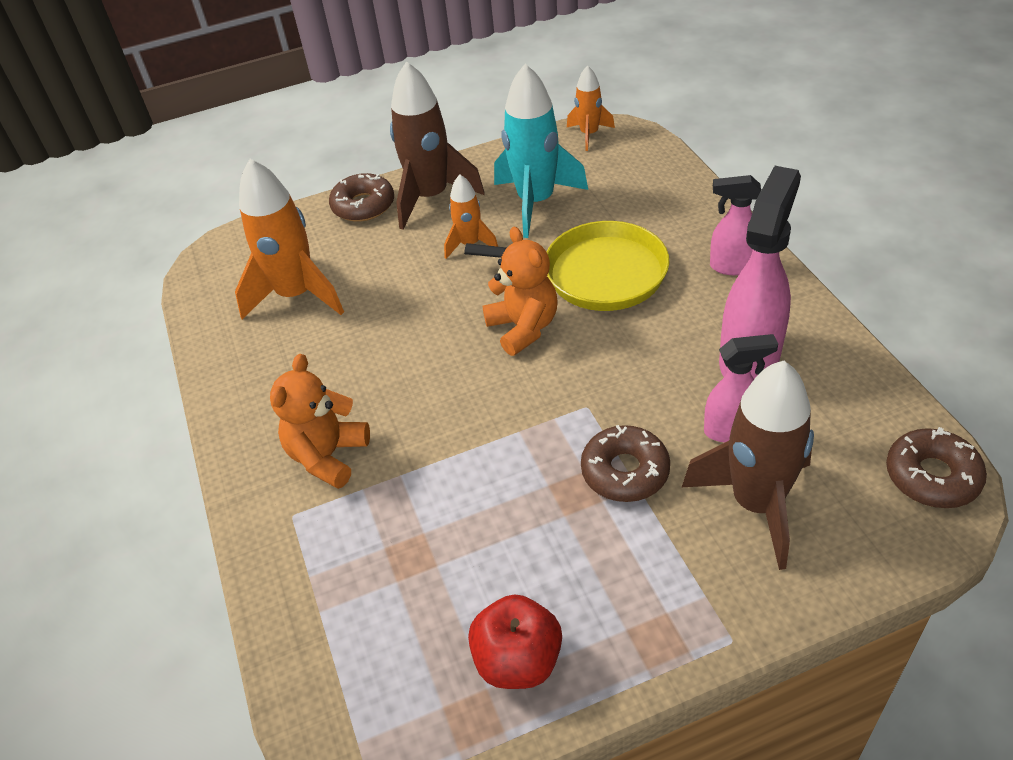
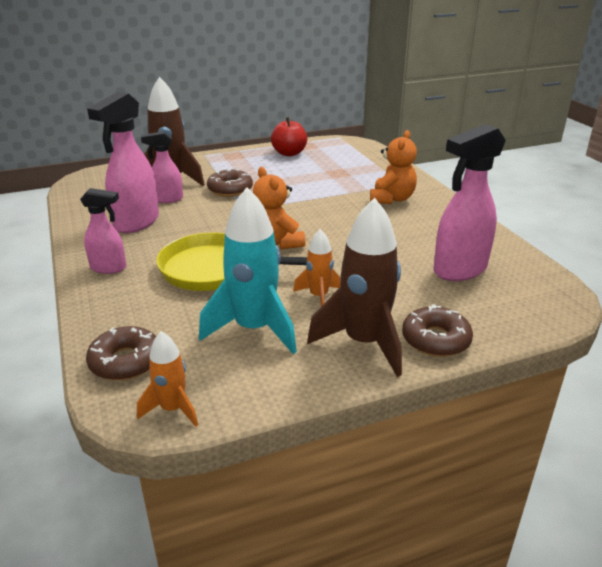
camera: 175 degrees right, 15 degrees down
(296, 295) = (459, 270): orange rocket -> pink spray bottle
(932, 476) = (83, 184): brown donut -> brown donut (126, 361)

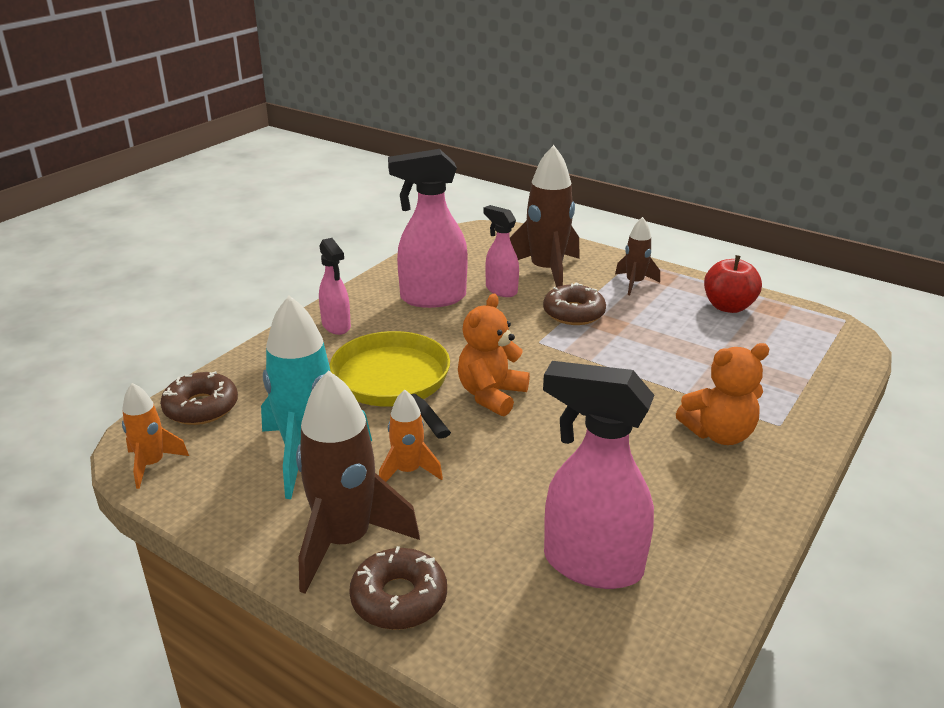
camera: 55 degrees right, 0 degrees up
(228, 164) = (634, 283): none -> brown rocket

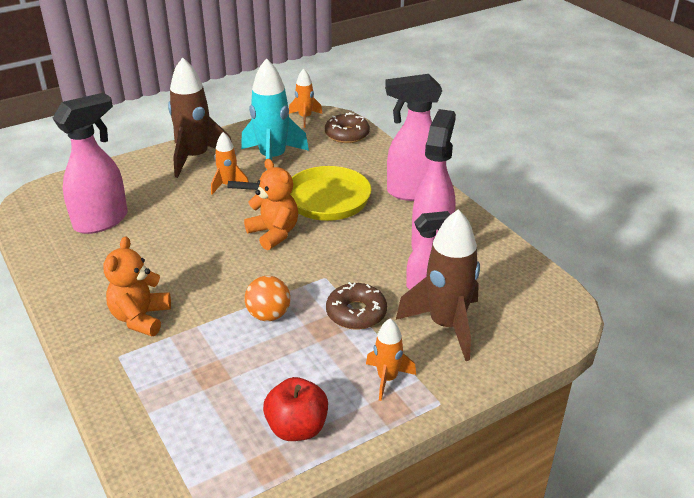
camera: 115 degrees right, 5 degrees up
(336, 326) = (413, 192): pink spray bottle -> pink spray bottle, size x1.72
(399, 598) = (145, 164): brown donut -> none
(626, 356) = (268, 315): none -> orange ball
(634, 283) = (387, 379): brown rocket -> orange rocket

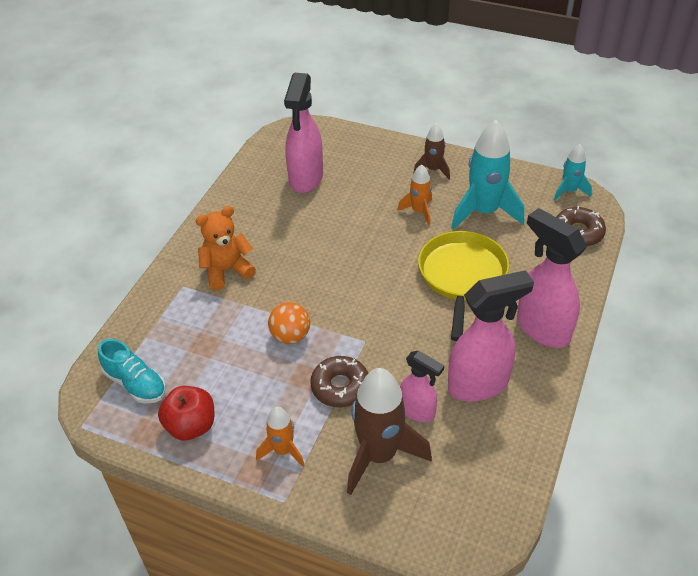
camera: 55 degrees right, 10 degrees up
(102, 221) = (306, 179): pink spray bottle -> pink spray bottle turned 90 degrees clockwise
(195, 158) = (433, 170): brown rocket -> brown rocket, size x0.54
(199, 447) = (135, 383): none -> turquoise shoe
(274, 233) = (387, 277): orange teddy bear -> none
(305, 118) = (569, 191): orange rocket -> turquoise rocket
(321, 200) = (462, 276): yellow pan -> yellow pan turned 135 degrees counterclockwise

